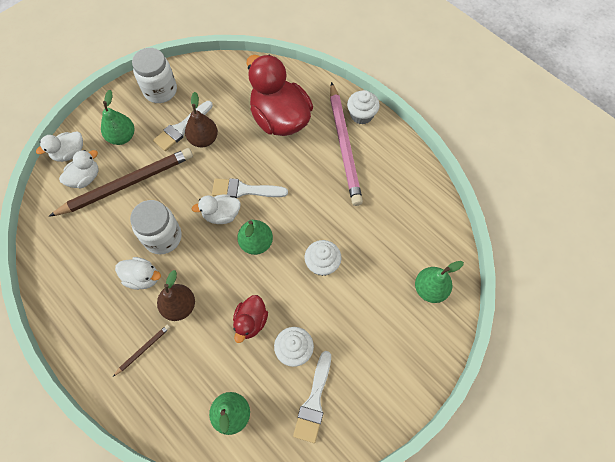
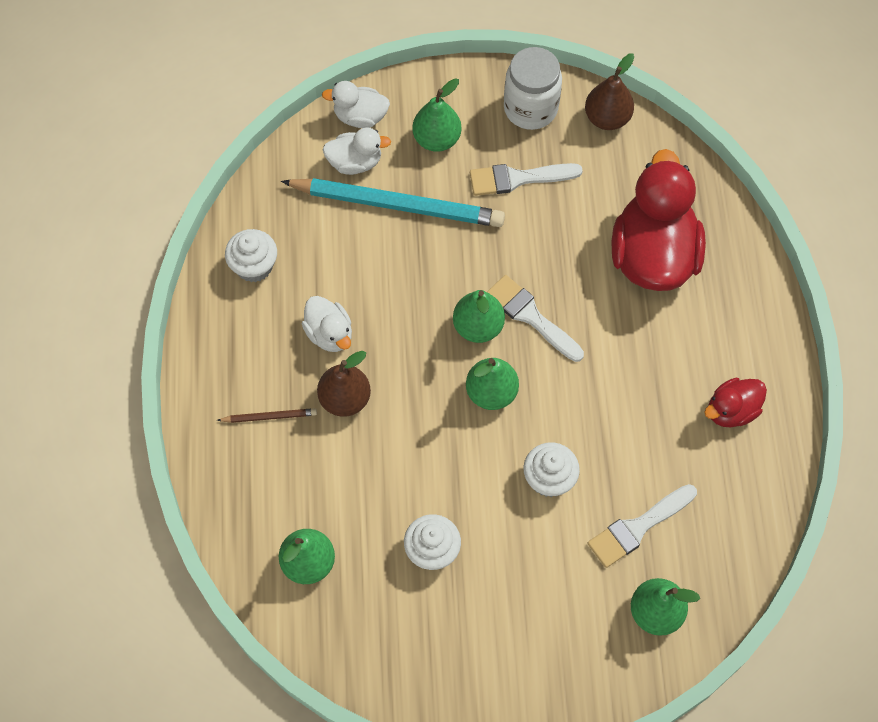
camera: 40 degrees right, 0 degrees up
(127, 184) = (397, 205): brown pencil -> turquoise pencil
(163, 237) = (388, 303): white jar -> none
(203, 139) = (533, 213): brown pear -> brown pear (607, 118)
(221, 215) = (478, 327): white duck -> green pear
(251, 322) = (410, 480): red duck -> red duck (731, 410)
(314, 401) = (407, 623): white brush -> white brush (638, 527)
(344, 145) = (707, 352): pink pencil -> none
(361, 115) = (767, 328): white cupcake -> white cupcake (254, 266)

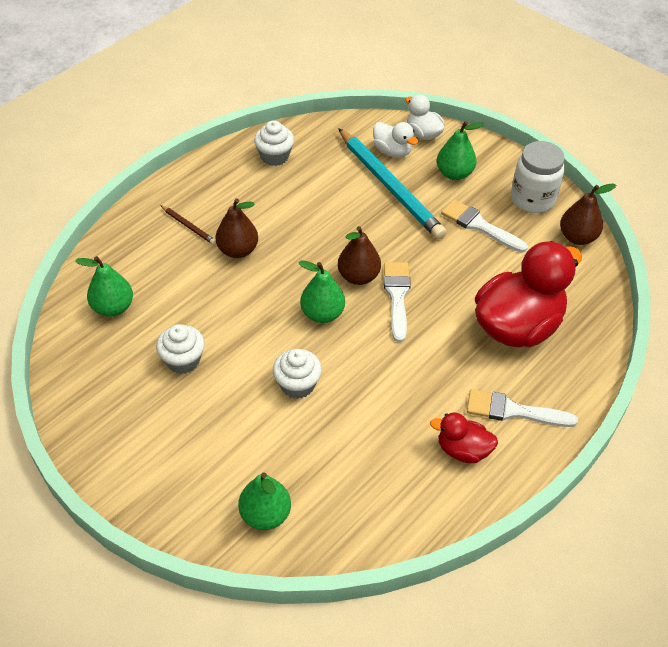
camera: 45 degrees right, 15 degrees down
(329, 334) = (271, 215): white duck -> none
(478, 327) = (358, 276): green pear -> brown pear
(638, 527) = (316, 458): white brush -> white brush (513, 411)

